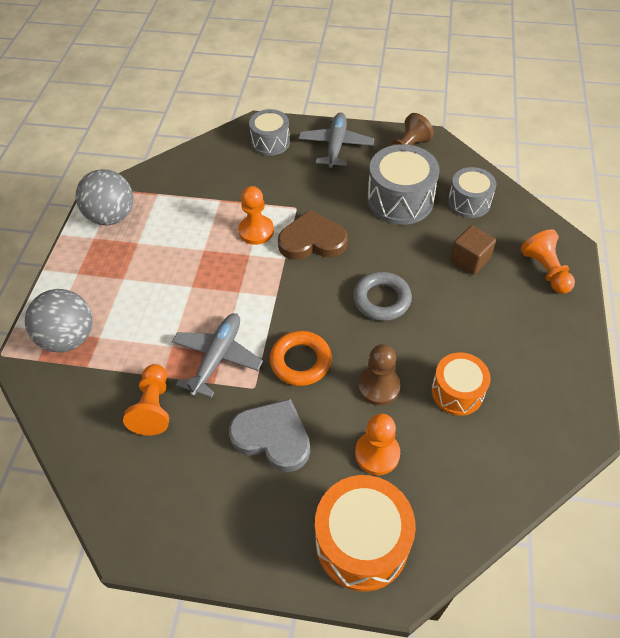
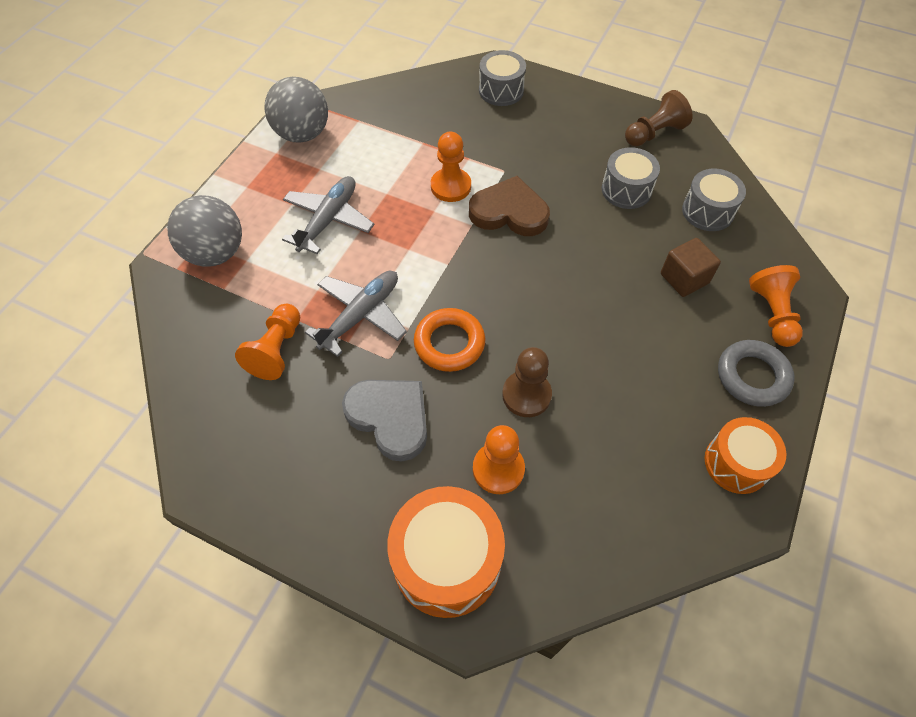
camera: 15 degrees right, 5 degrees up
(336, 145) = (574, 110): grey plane -> grey plane (329, 220)
(381, 299) = (564, 298): grey ring -> grey ring (752, 376)
(400, 200) = (626, 190): grey drum -> grey drum, size x0.64
(457, 392) = (614, 426): orange drum -> orange drum (736, 463)

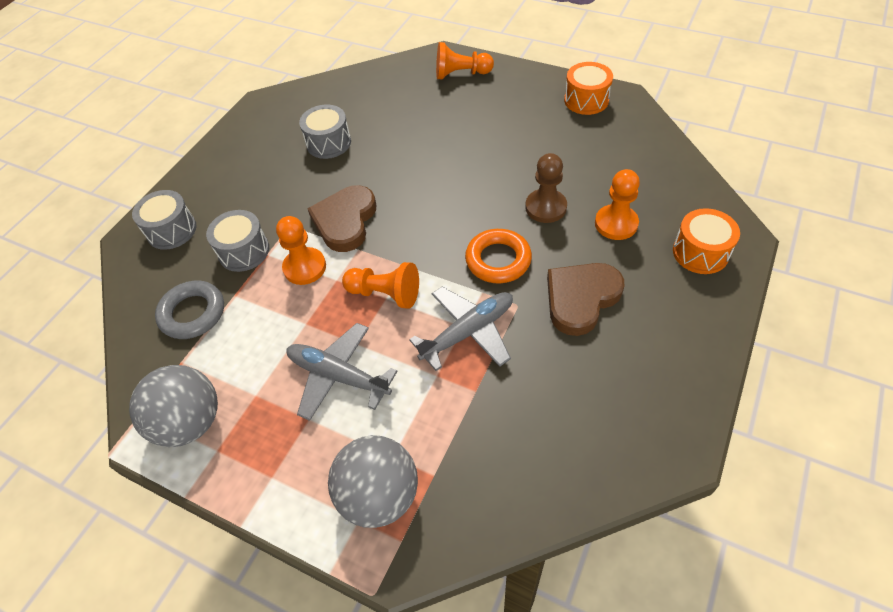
camera: 85 degrees left, 5 degrees down
(277, 350) = (515, 404): orange pawn -> orange pawn (385, 294)
(361, 315) = (468, 332): grey plane -> grey plane turned 105 degrees clockwise
(390, 418) = (581, 299): grey heart -> brown heart
(447, 561) = (700, 252): orange drum -> orange drum, size x0.64
(654, 133) = (263, 123): brown pawn -> none
(684, 278) = (427, 115): brown cube -> none
(707, 211) = (359, 98): grey drum -> grey drum (244, 251)
(752, 376) = (515, 87): grey ring -> grey ring (193, 313)

